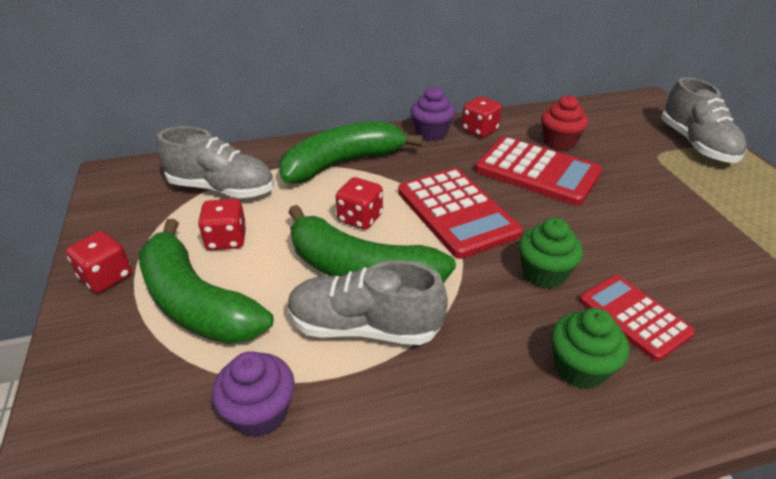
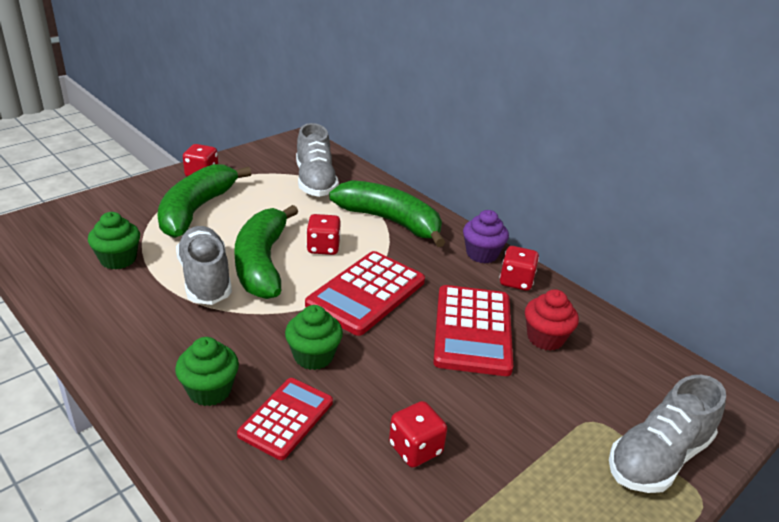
camera: 60 degrees right, 5 degrees down
(226, 240) = (261, 201): red dice -> red dice (415, 448)
(260, 413) = (118, 259): purple cupcake -> green cupcake

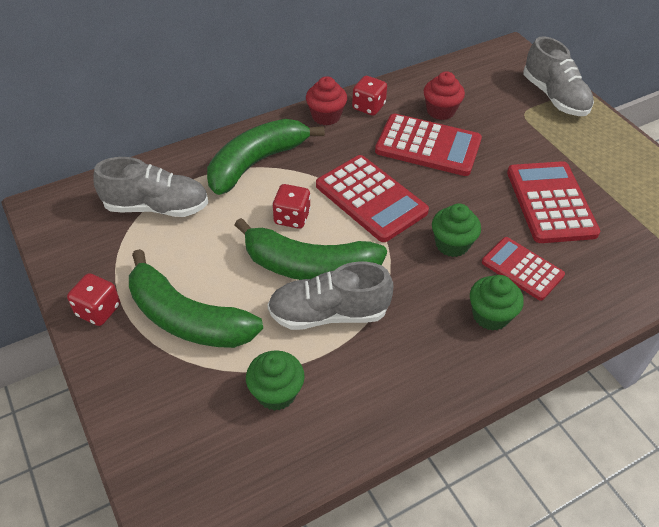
camera: 75 degrees left, 15 degrees up
(415, 448) = (550, 202): red dice -> red calculator
(482, 254) = (326, 116): purple cupcake -> red cupcake

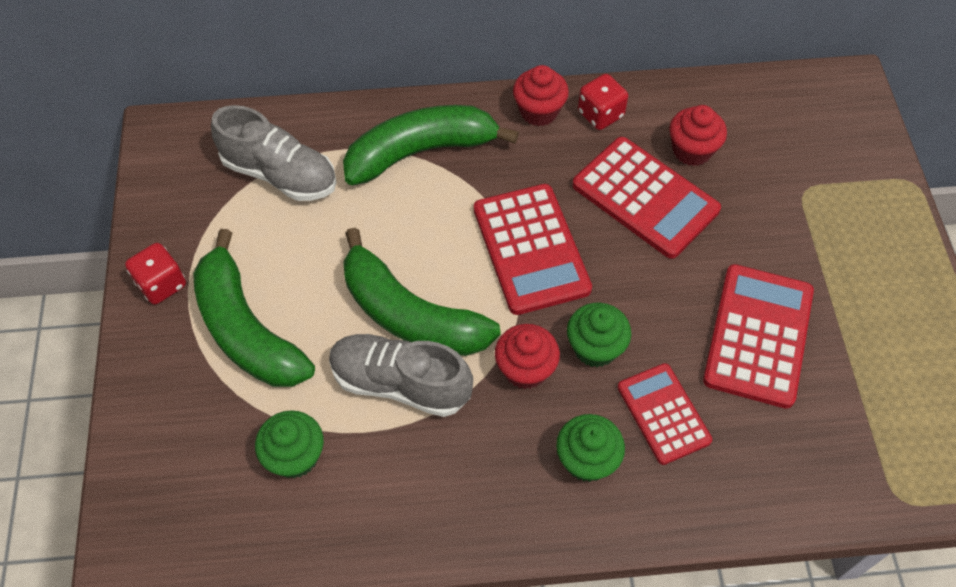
camera: 25 degrees right, 10 degrees up
(292, 217) = (423, 242): red dice -> none
(413, 273) = (525, 369): none -> red cupcake
(554, 97) = (864, 178): grey shoe -> none

